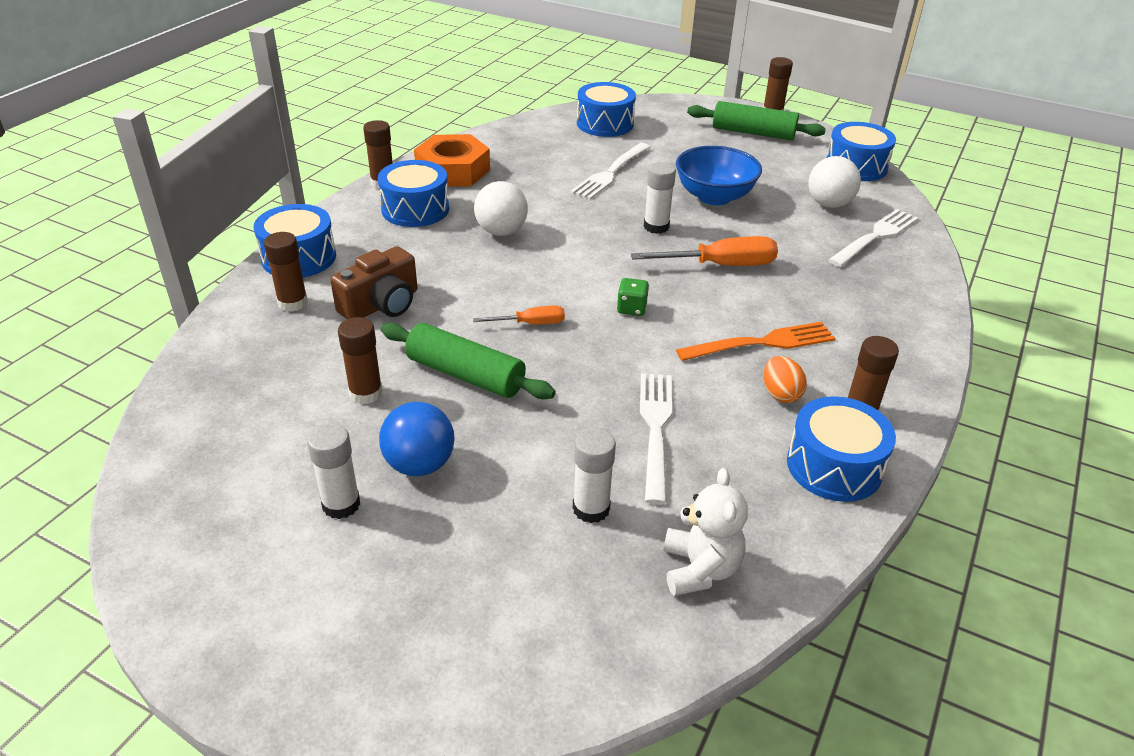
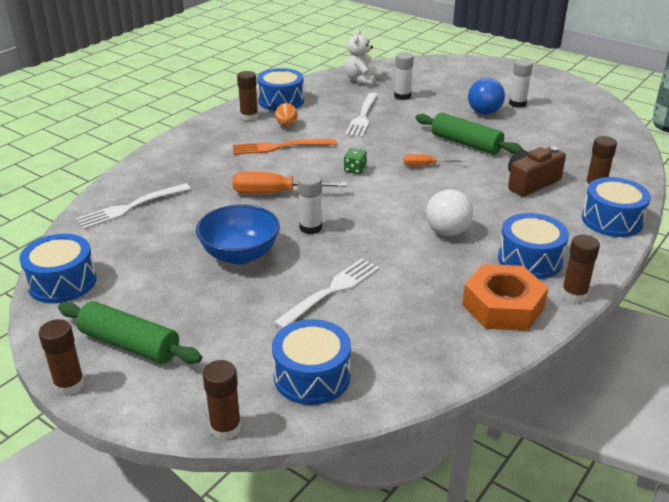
camera: 170 degrees left, 5 degrees down
(366, 393) = (522, 139): brown glue stick -> brown glue stick (225, 428)
(829, 204) = (138, 239): white ball -> none

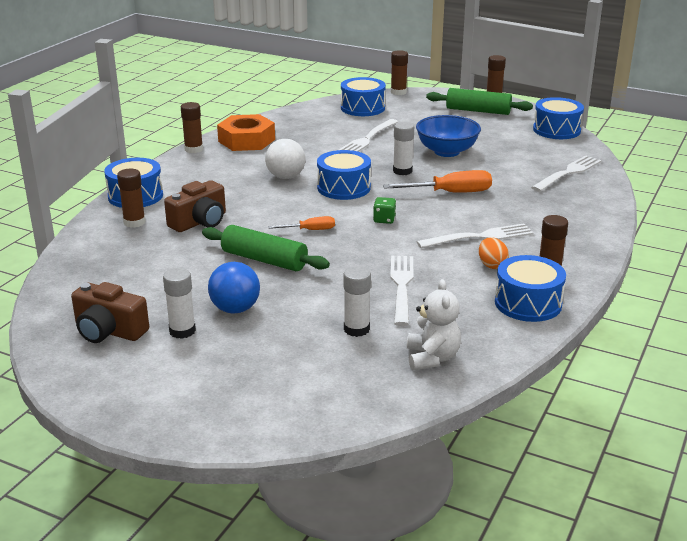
camera: 170 degrees right, 5 degrees down
(280, 147) = (479, 237): orange fork -> white fork
(530, 259) = (220, 165): blue drum -> blue drum (344, 188)
(567, 107) = (109, 331): none -> brown camera

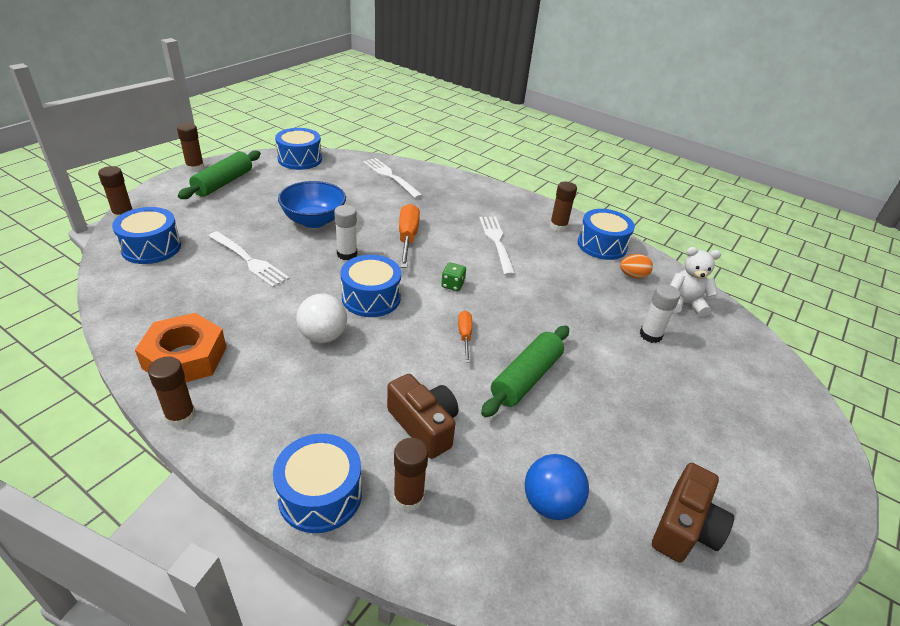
camera: 85 degrees left, 10 degrees up
(182, 331) = (673, 457): white glue stick -> none
(235, 309) = (626, 411): blue ball -> blue ball (550, 504)
(401, 286) = (579, 298): white fork -> none
(492, 265) = (544, 247): orange egg -> orange egg (633, 276)

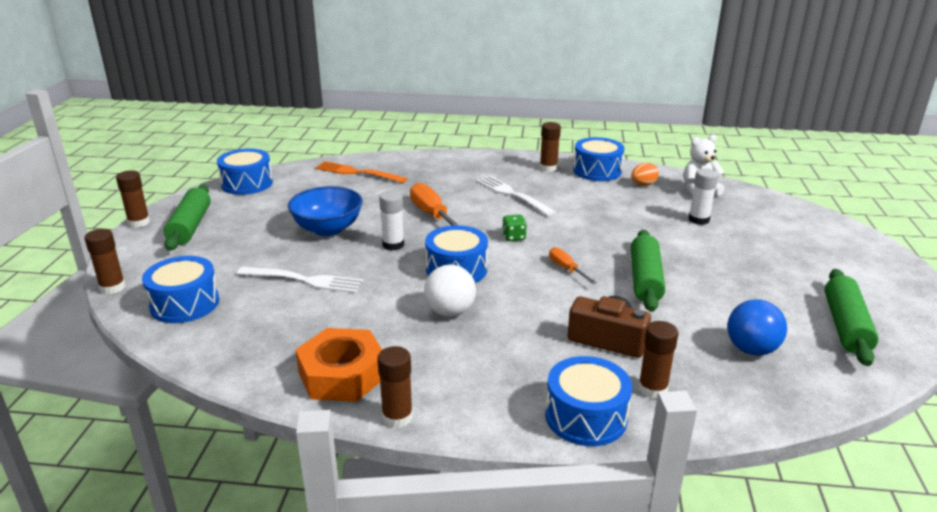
camera: 25 degrees left, 10 degrees down
(390, 177) = (357, 173): white fork -> orange fork
(685, 527) = (845, 326): brown camera -> green rolling pin

